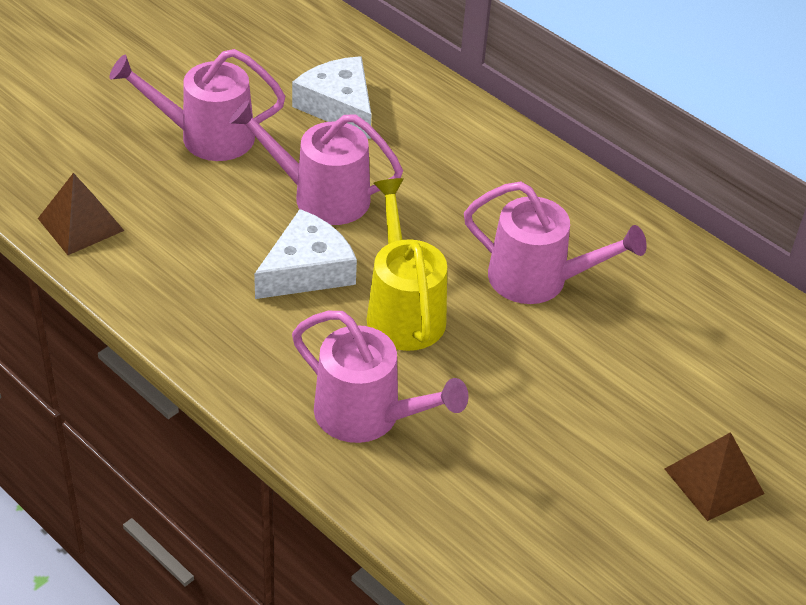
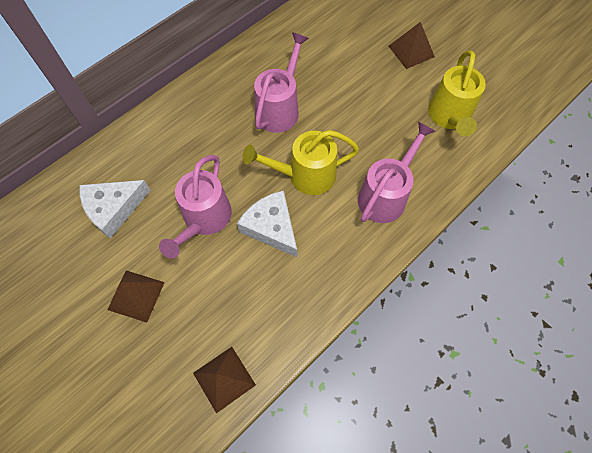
camera: 85 degrees left, 20 degrees up
(206, 137) = (136, 295): pink watering can -> brown pyramid
(550, 530) = (449, 117): none -> yellow watering can

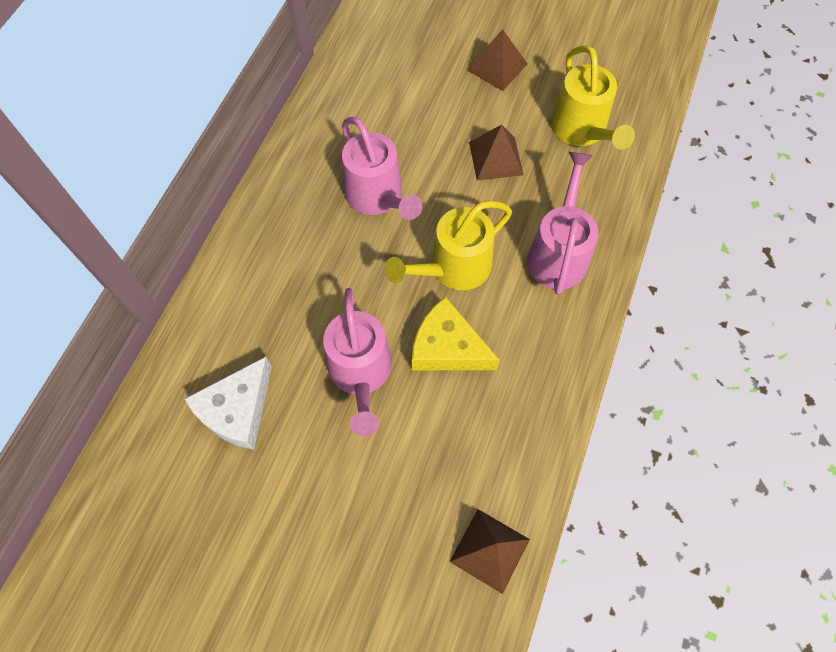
camera: 25 degrees left, 0 degrees up
(136, 295) = (328, 504): brown pyramid -> brown pyramid (495, 158)
(271, 227) = (447, 347): white cheese -> yellow cheese
(280, 108) = (378, 197): pink watering can -> pink watering can turned 150 degrees clockwise

